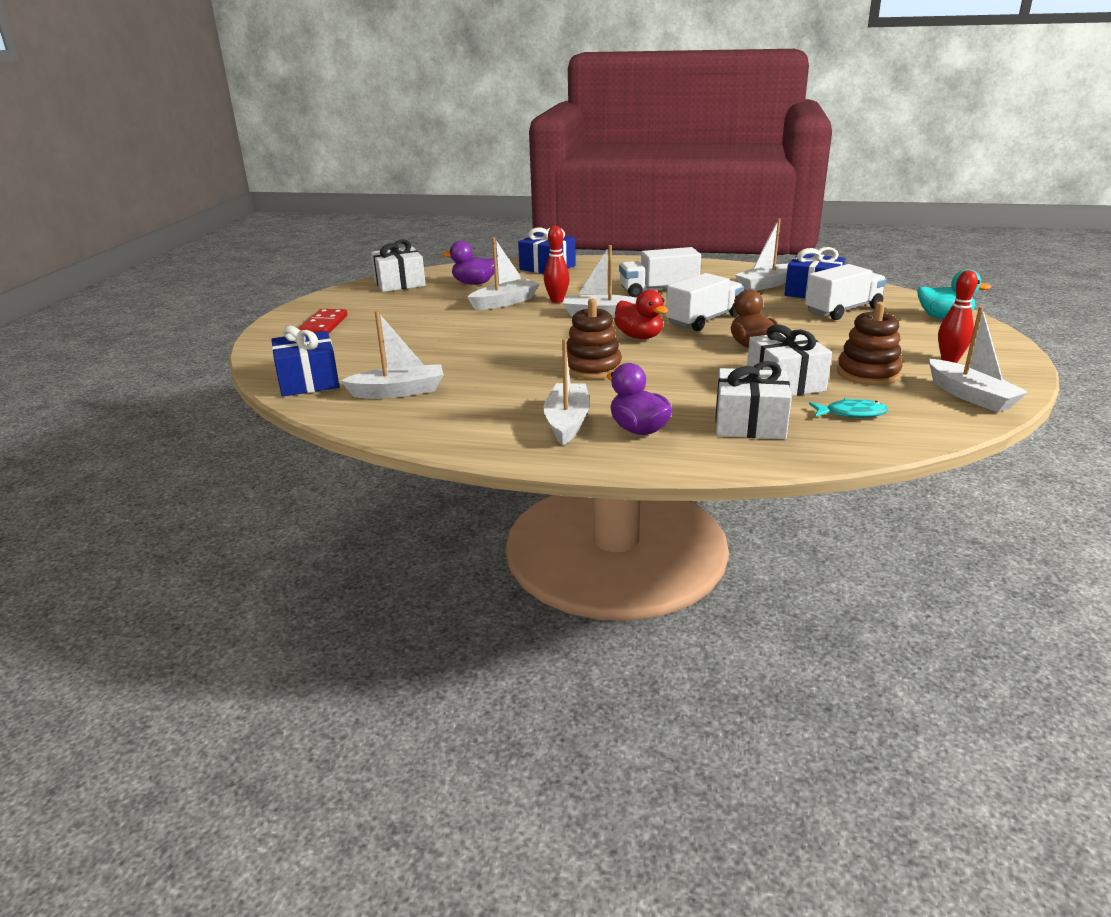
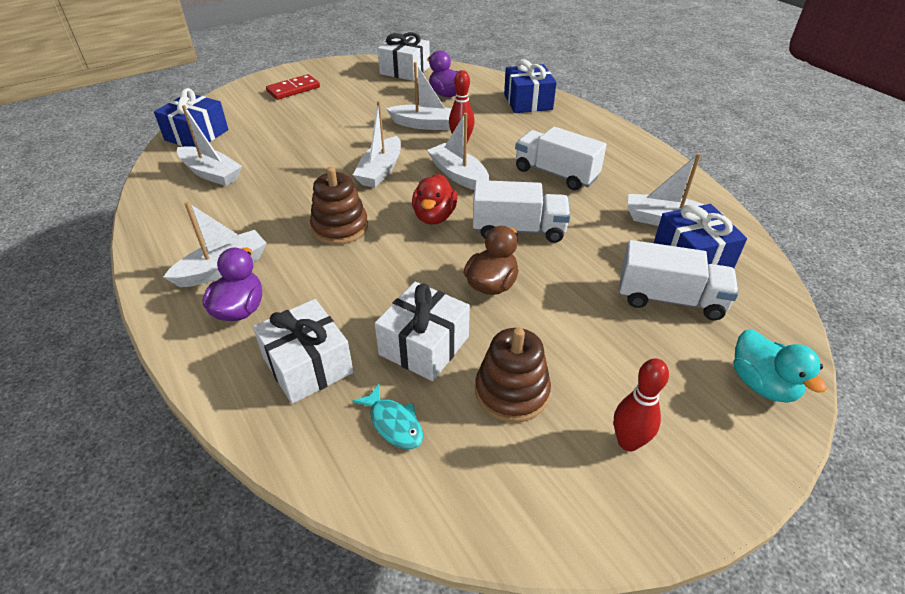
camera: 45 degrees right, 15 degrees up
(970, 396) = (539, 502): white boat -> white boat (380, 170)

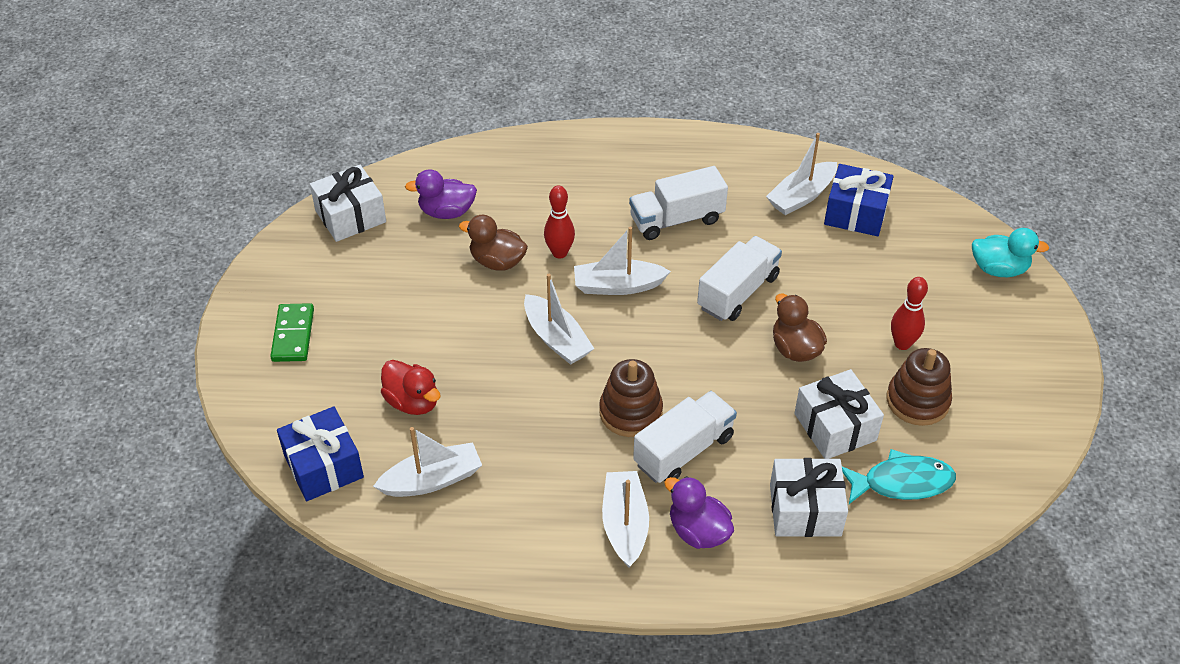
camera: 55 degrees left, 5 degrees up
(293, 89) = (293, 335): red domino -> green domino
(394, 423) = (902, 482): turquoise fish -> turquoise fish, size x1.54
(425, 124) = (497, 261): white boat -> brown duck
(434, 216) = (671, 337): red duck -> red duck (413, 402)
(528, 102) = (529, 161): blue gift -> none
(628, 442) = (999, 366): red bowling pin -> red bowling pin (902, 344)
(670, 299) = (890, 257): white truck -> white truck (684, 450)

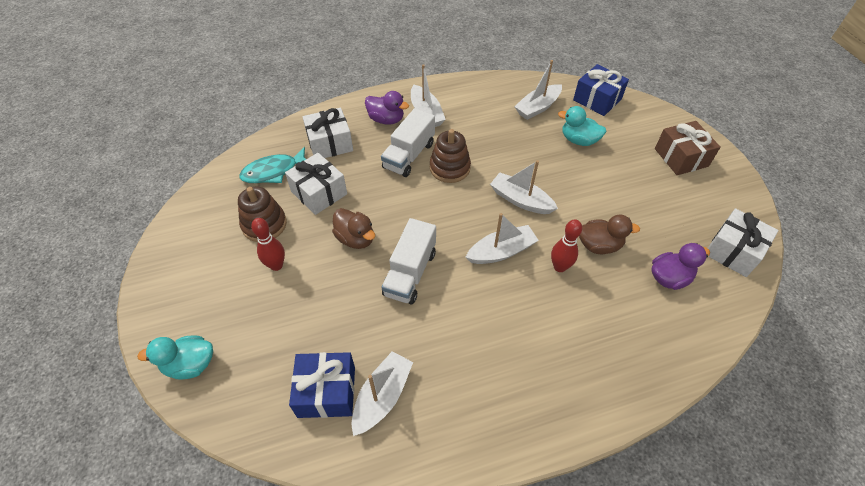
camera: 160 degrees right, 5 degrees up
(293, 335) = (681, 157): green domino -> brown gift
(413, 402) = (578, 140): red duck -> turquoise duck
(676, 219) = (485, 330): white truck -> none

